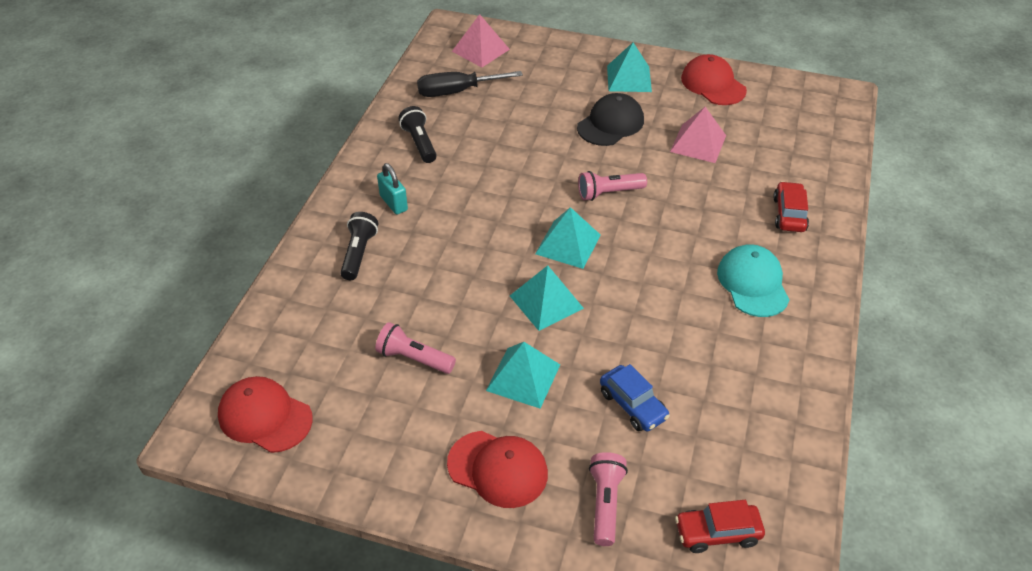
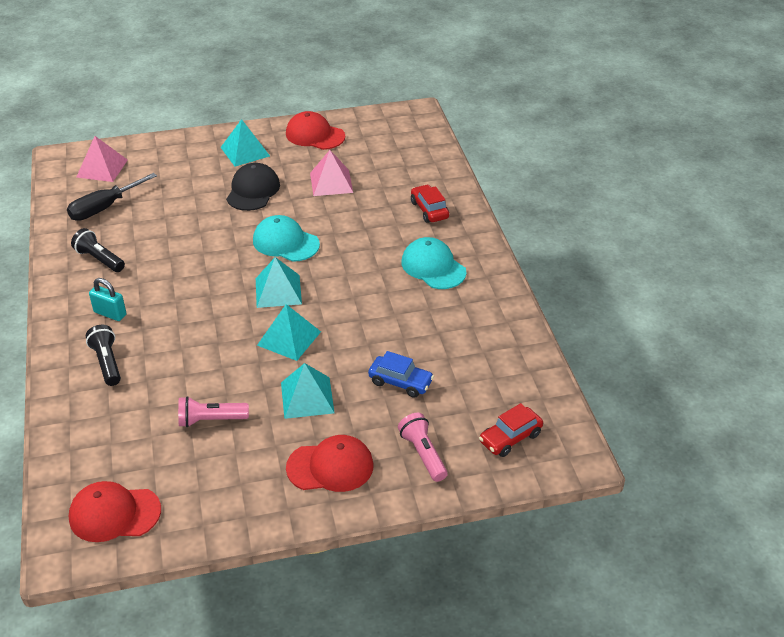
camera: 30 degrees left, 5 degrees down
(609, 193) = (285, 242): pink flashlight -> turquoise cap

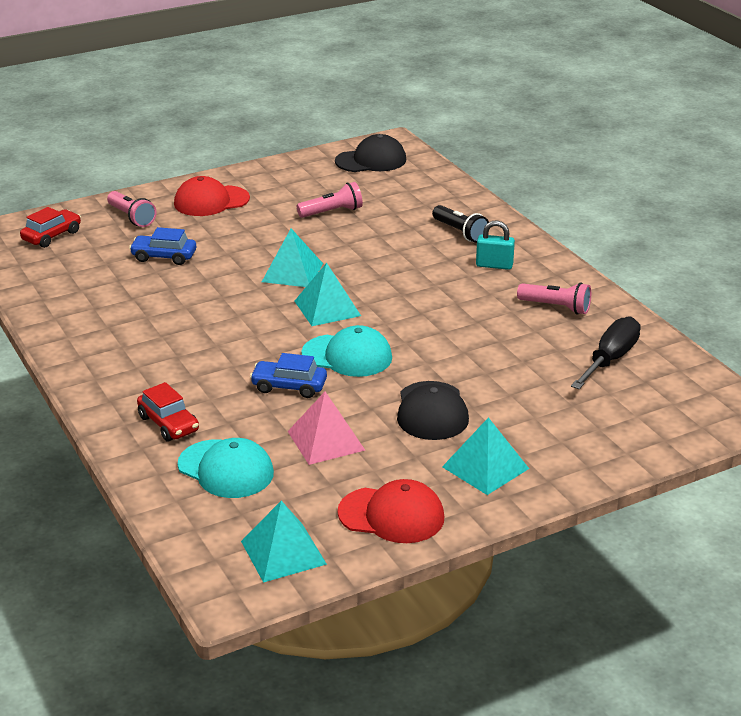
camera: 165 degrees right, 10 degrees down
(99, 259) = (556, 307): black flashlight -> pink flashlight
(102, 168) = (670, 408): pink pyramid -> none
(114, 513) = (371, 160): red cap -> black cap
(307, 397) = (251, 236): turquoise pyramid -> turquoise pyramid (283, 552)
(338, 224) = (289, 386): none -> blue car
(433, 267) = (149, 357): turquoise cap -> turquoise cap (226, 469)

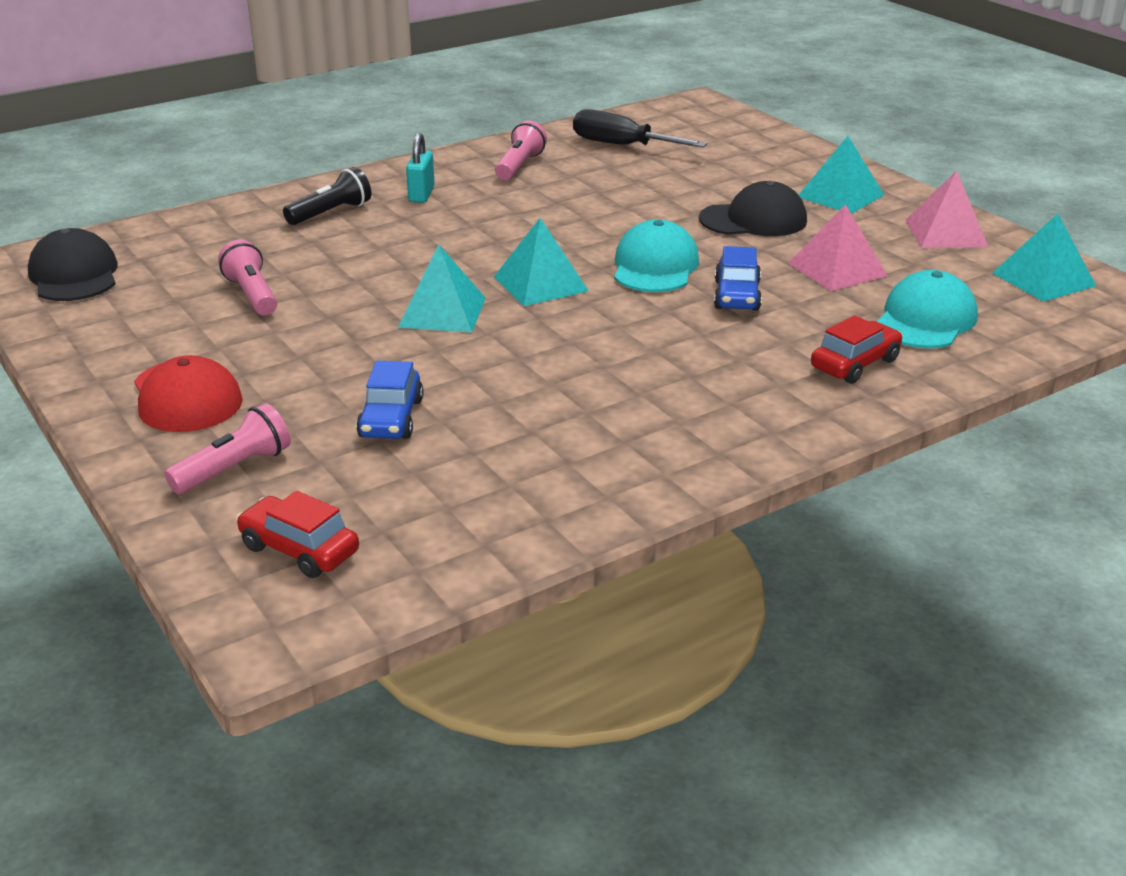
camera: 95 degrees left, 0 degrees up
(391, 515) = (945, 233): red cap -> pink pyramid

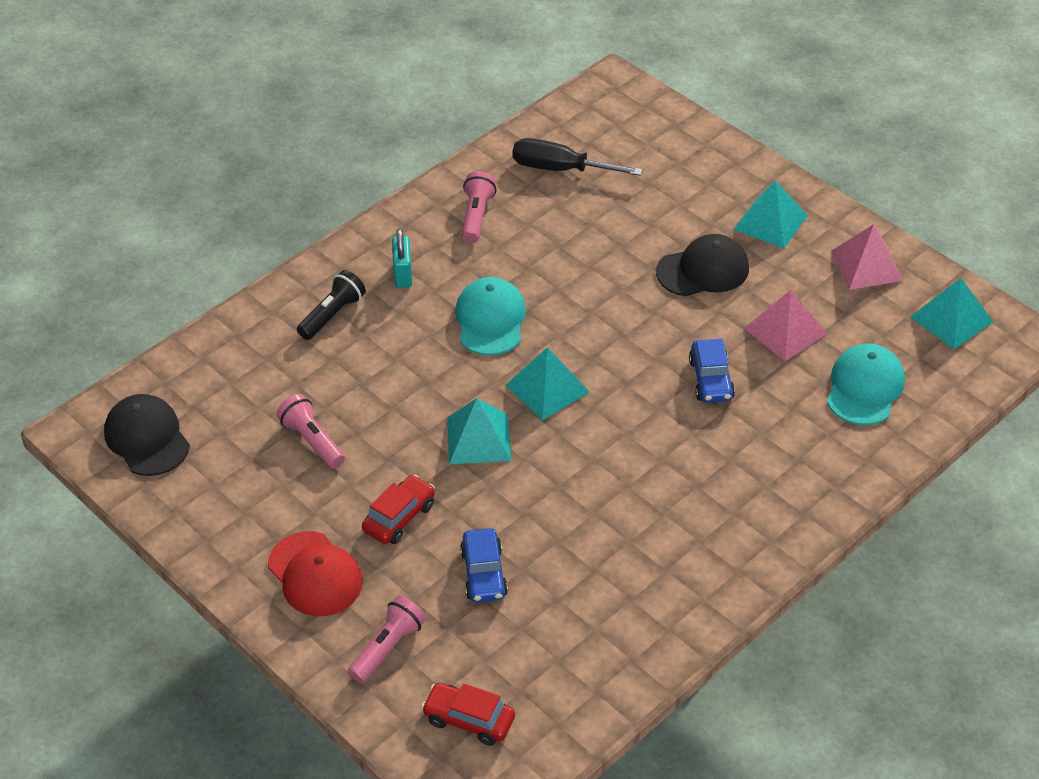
camera: 10 degrees left, 15 degrees up
(655, 266) = (635, 349): turquoise cap -> turquoise cap (490, 320)
(855, 364) = (818, 452): red car -> red car (399, 517)

